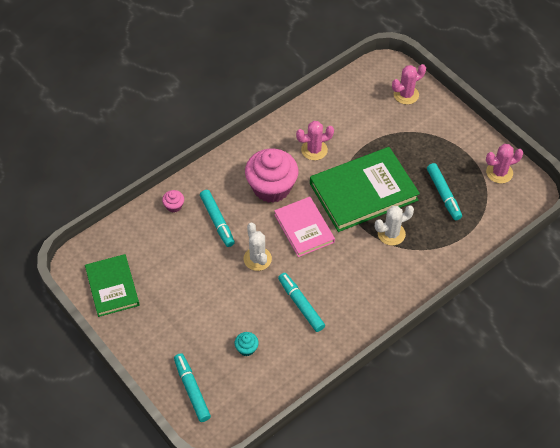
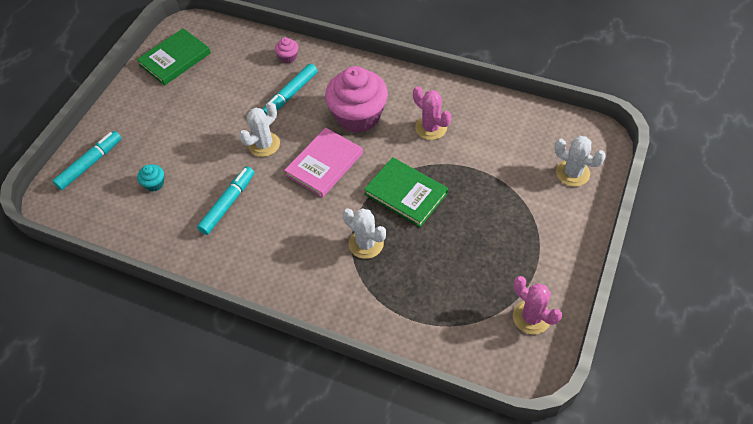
camera: 65 degrees right, 0 degrees up
(363, 192) = (406, 194): green book -> green book, size x0.61
(406, 95) = (572, 173): pink cactus -> white cactus
(443, 194) = (455, 271): turquoise marker -> none

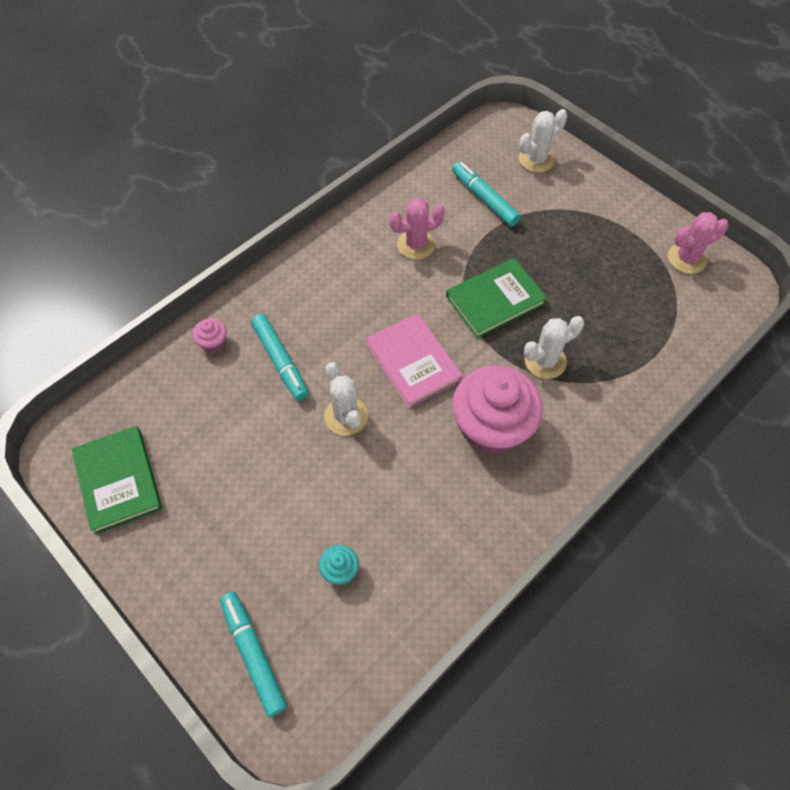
camera: 70 degrees left, 5 degrees up
(228, 204) = (420, 486): turquoise marker -> turquoise marker (484, 199)
(358, 116) = (359, 303): pink cupcake -> pink cupcake (491, 426)

